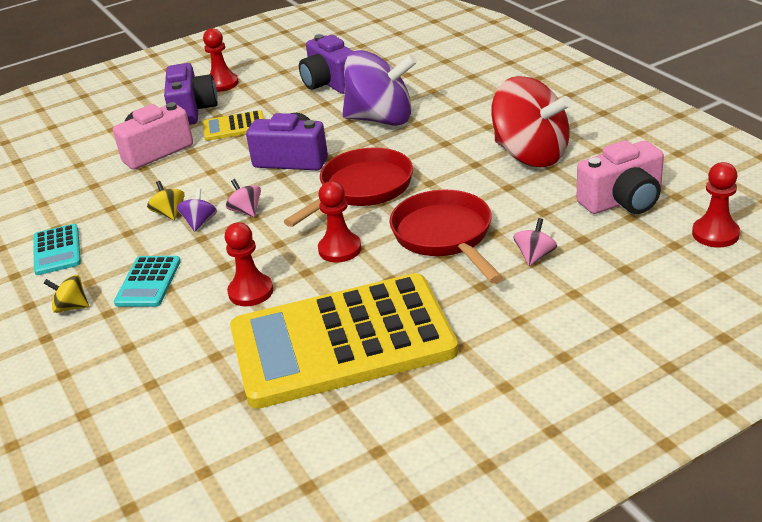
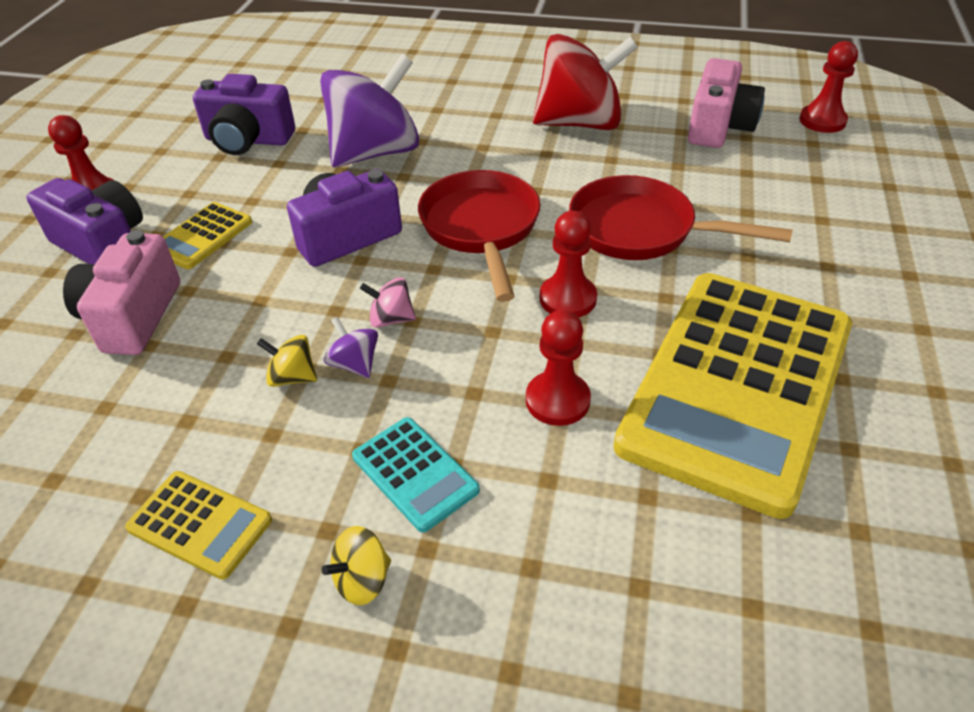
camera: 50 degrees left, 10 degrees up
(57, 250) = (200, 524): turquoise calculator -> yellow calculator
(535, 256) = (741, 206): pink spinning top -> none

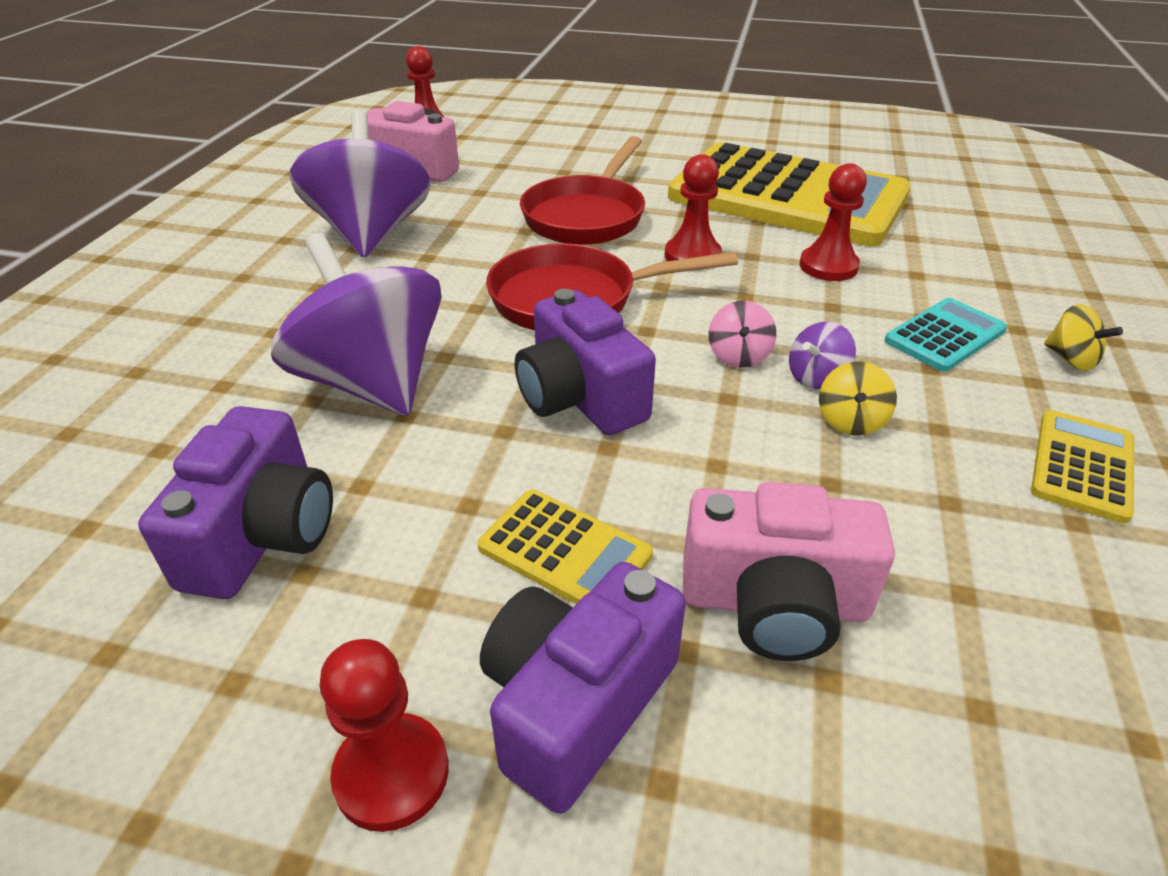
camera: 90 degrees left, 5 degrees down
(580, 123) = (371, 234): red spinning top -> purple spinning top

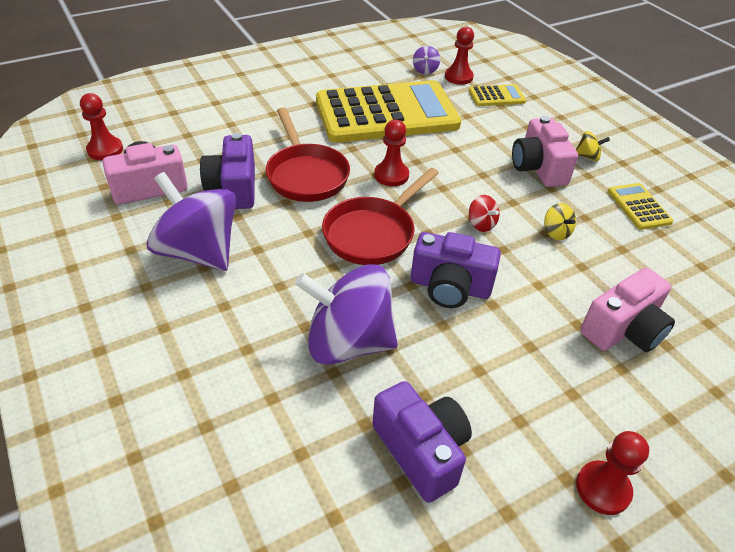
camera: 45 degrees left, 5 degrees up
(565, 551) = (539, 362): yellow calculator -> yellow calculator (496, 96)
(576, 704) = (618, 415): purple camera -> purple camera (233, 188)
(738, 356) = (481, 224): pink spinning top -> red spinning top
(816, 377) = (521, 218): purple spinning top -> purple spinning top (425, 70)
(828, 266) = (455, 151): red pawn -> red pawn (458, 77)
(944, 335) = (538, 168): turquoise calculator -> pink camera

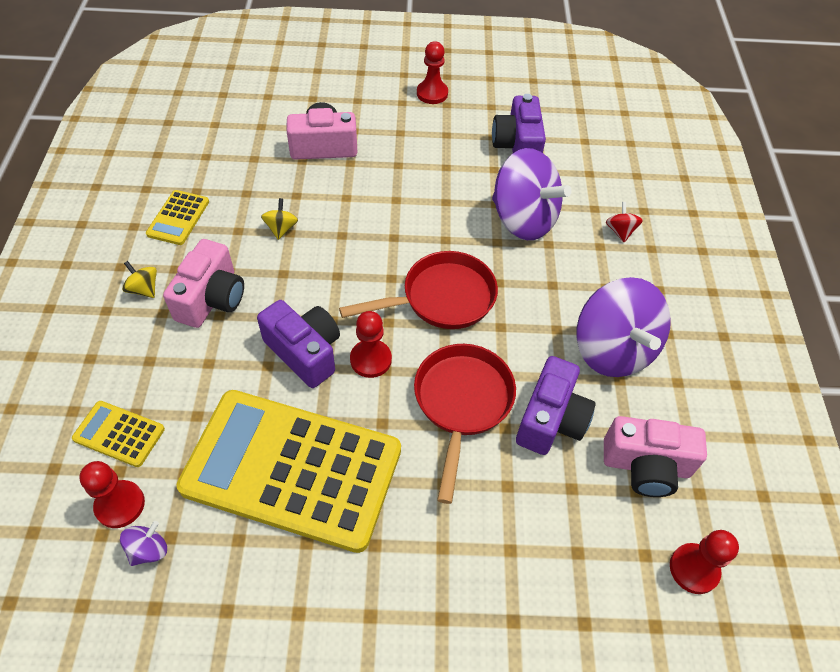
camera: 150 degrees left, 10 degrees up
(450, 287) = (416, 224): purple camera -> purple camera (305, 352)
(481, 224) = (336, 264): red spinning top -> red spinning top (620, 231)

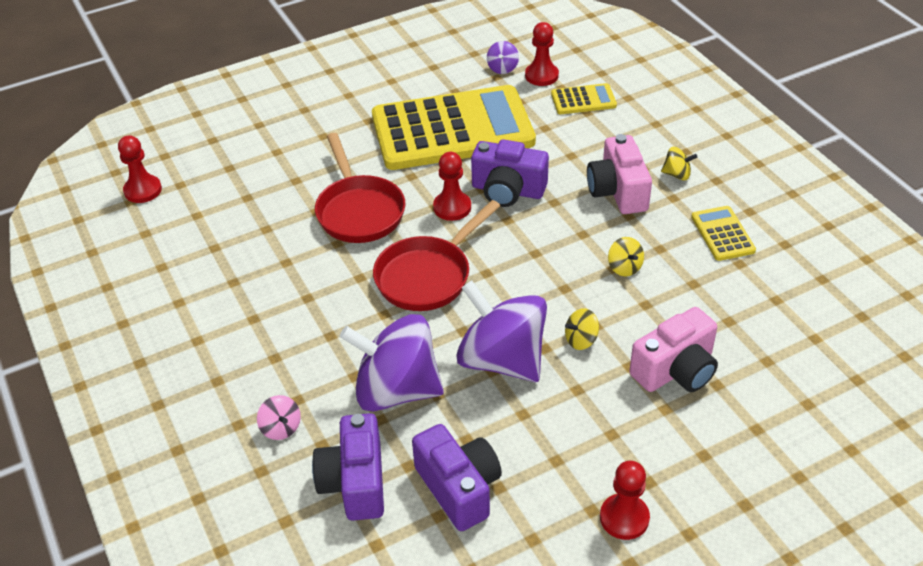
camera: 155 degrees right, 10 degrees down
(366, 192) = (581, 340): none -> yellow spinning top
(551, 419) = (281, 230): purple camera -> purple camera (355, 482)
(612, 350) = (247, 302): purple spinning top -> purple spinning top (502, 360)
(620, 231) = (281, 428): red spinning top -> pink spinning top
(646, 466) = (193, 232): pink camera -> none

